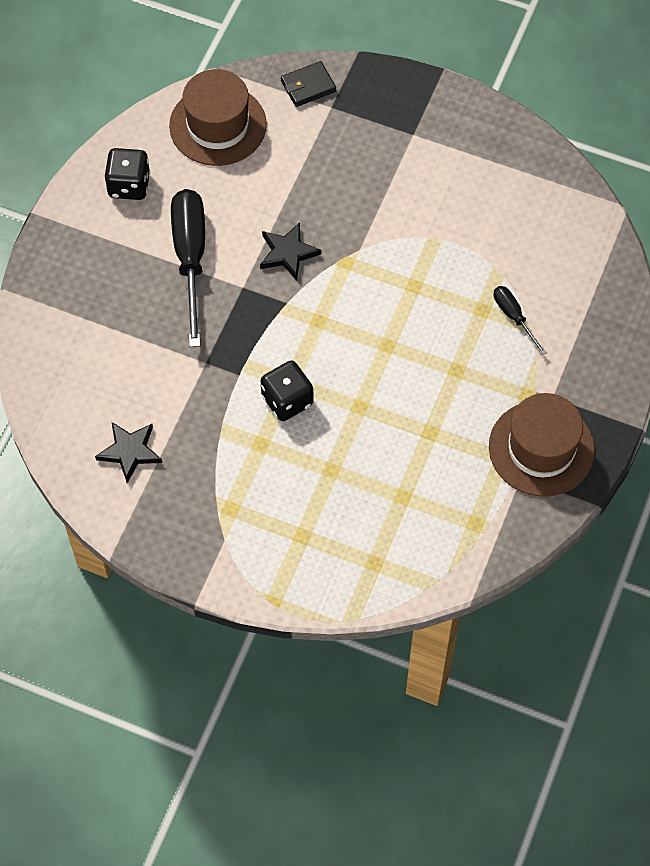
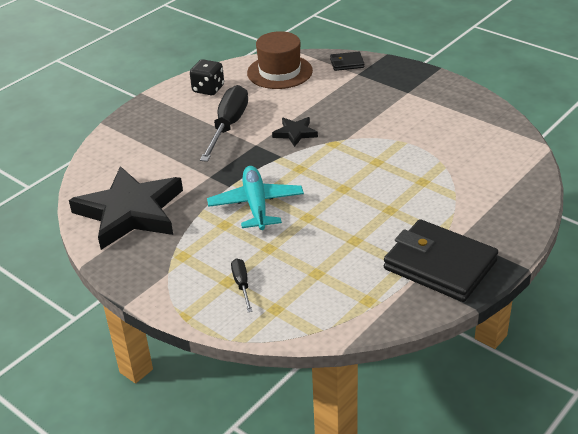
camera: 20 degrees right, 25 degrees down
(130, 451) = (130, 212): black star -> black star, size x2.27
(287, 400) = (256, 205): black dice -> turquoise plane
(513, 317) = (445, 189): black screwdriver -> black screwdriver (242, 285)
(541, 448) = (439, 265): brown hat -> black wallet

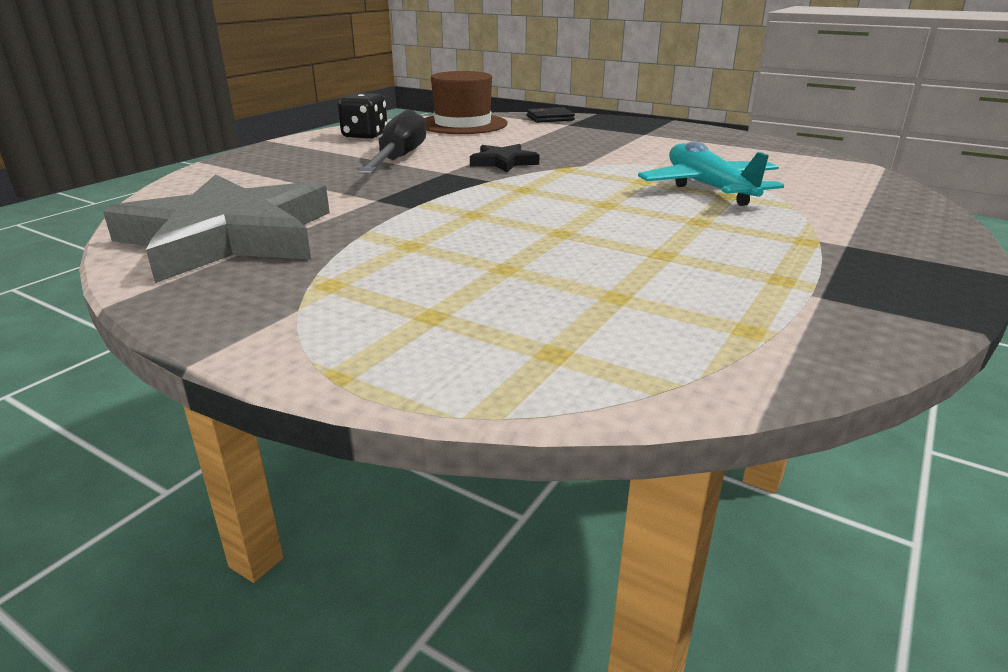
camera: 10 degrees left, 10 degrees down
(130, 212) = (228, 237): black star -> grey star
(242, 285) = (464, 319): black screwdriver -> none
(256, 205) = (463, 223): turquoise plane -> turquoise plane (708, 187)
(439, 265) = (846, 276): black wallet -> none

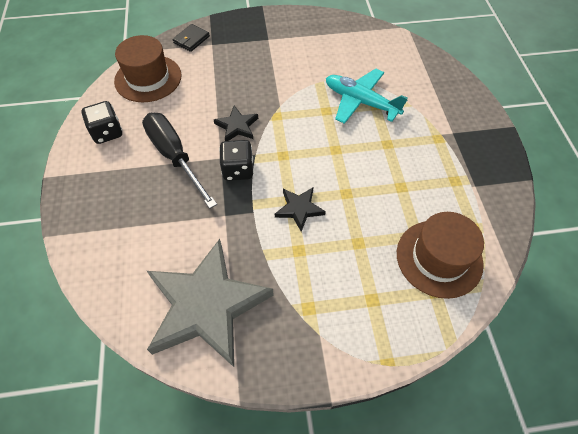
camera: 40 degrees left, 30 degrees up
(450, 182) = (238, 170): none -> black dice
(471, 222) = (299, 209): none -> black star
(621, 328) = (439, 258): none -> brown hat

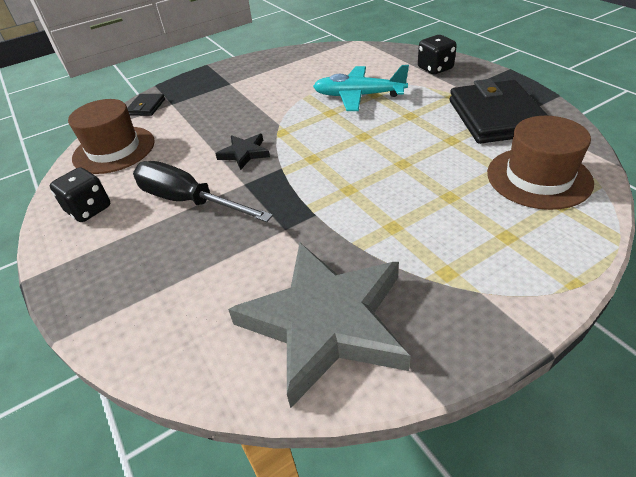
camera: 20 degrees left, 15 degrees down
(238, 170) = (271, 186): black dice -> black dice (435, 68)
(299, 209) = (364, 193): black star -> none
(455, 178) = (495, 117): none -> black wallet

